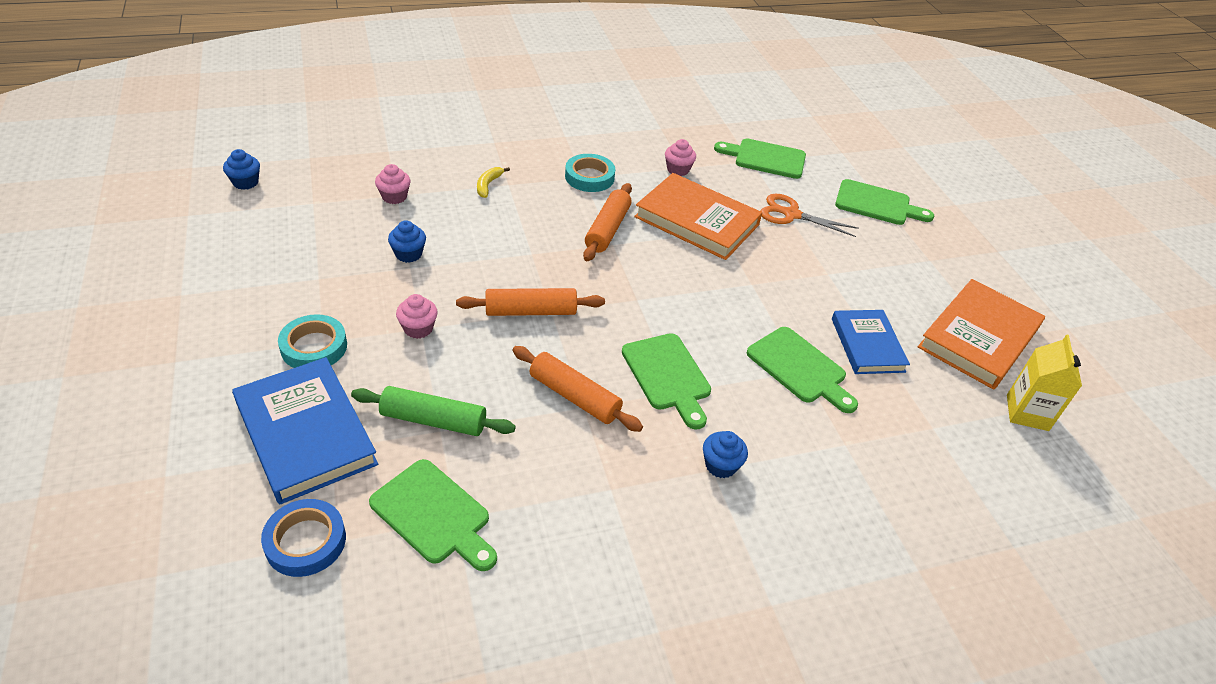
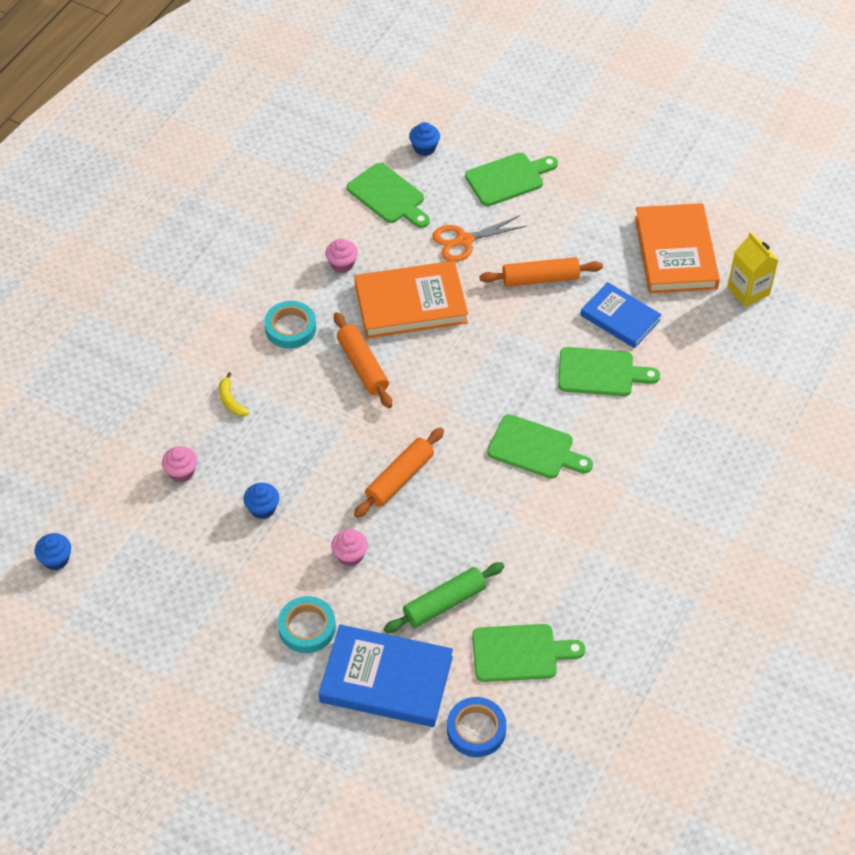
camera: 40 degrees left, 10 degrees up
(574, 396) = (501, 513): orange rolling pin -> orange rolling pin (540, 279)
(720, 465) = (628, 481): blue cupcake -> blue cupcake (424, 148)
(765, 158) = (388, 196): green cutting board -> green cutting board turned 105 degrees counterclockwise

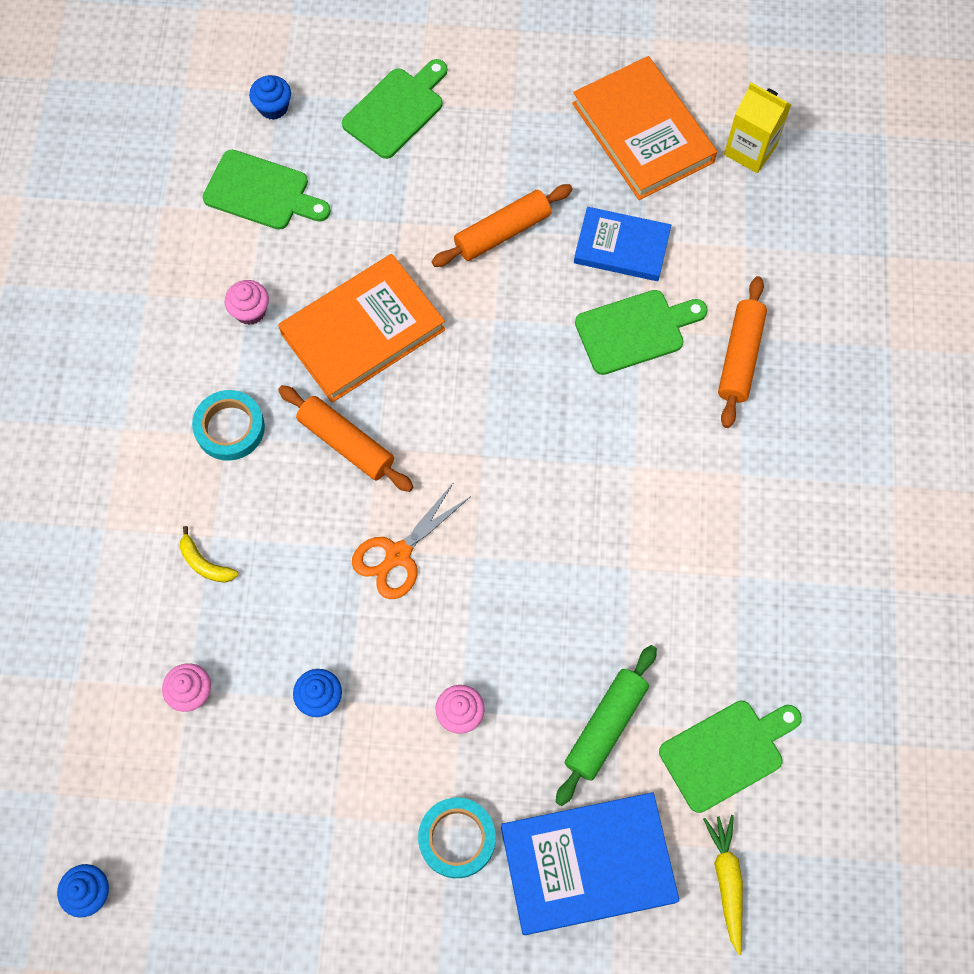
camera: 25 degrees left, 15 degrees up
(399, 478) = (468, 579): orange rolling pin -> orange rolling pin (740, 357)
(464, 240) = (385, 217): orange scissors -> orange scissors (398, 554)
(476, 729) = (726, 881): blue tape -> yellow carrot
(535, 449) = (609, 467): green cutting board -> none

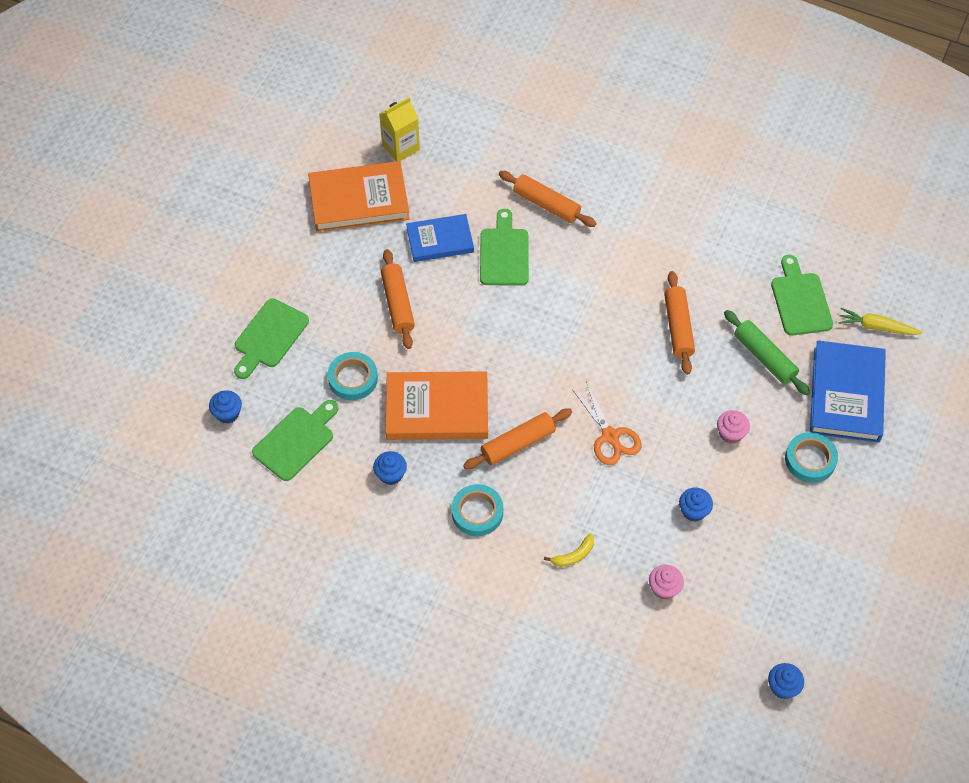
camera: 70 degrees left, 10 degrees down
(250, 311) = (390, 474): pink cupcake -> blue cupcake
(362, 331) = (437, 409): orange book -> orange book turned 75 degrees counterclockwise
(371, 221) = (353, 379): none -> turquoise tape
(396, 110) = (269, 337): green cutting board -> green cutting board turned 120 degrees counterclockwise
(608, 592) = (678, 327): none -> orange rolling pin
(621, 247) = (440, 240): blue book -> blue book turned 45 degrees clockwise

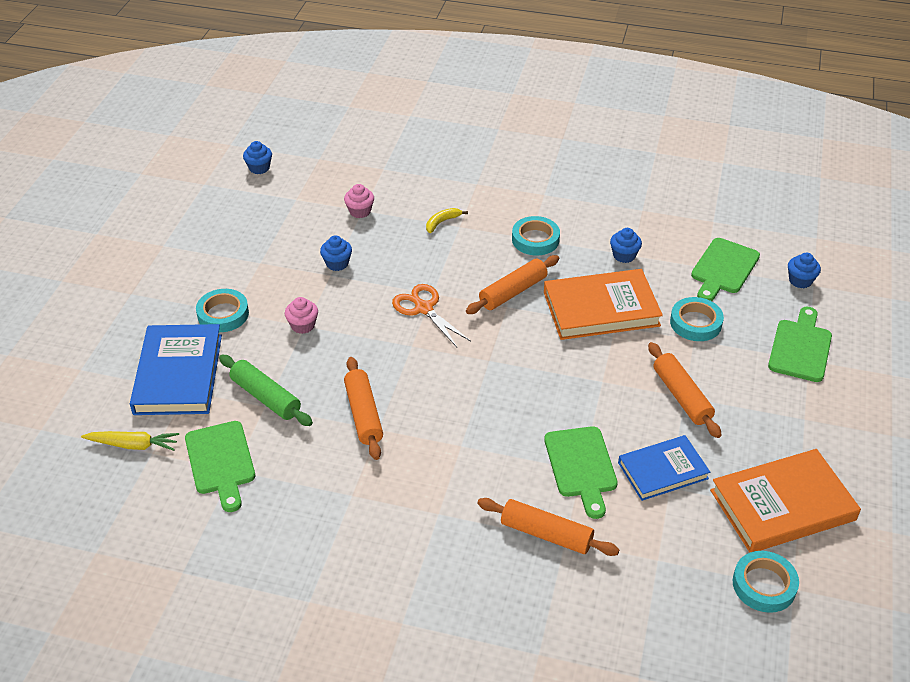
camera: 170 degrees right, 15 degrees down
(401, 147) = (764, 585): yellow carton -> turquoise tape

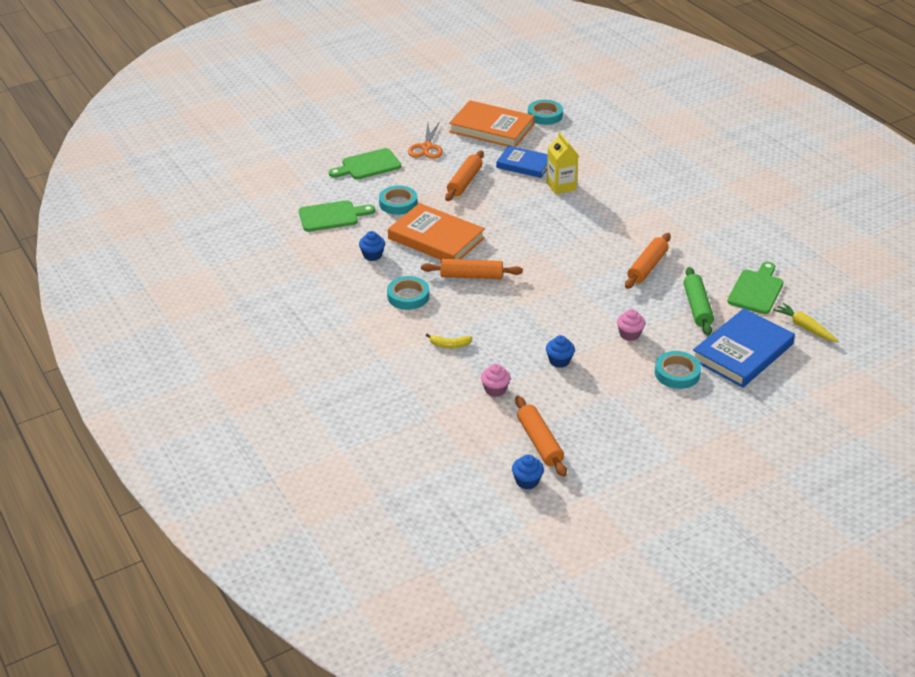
camera: 135 degrees left, 5 degrees down
(424, 308) = (539, 299): orange scissors -> orange scissors (426, 147)
(546, 534) = (615, 175): orange rolling pin -> orange rolling pin (539, 442)
(581, 466) = (561, 186): green cutting board -> yellow carton
(800, 281) = (305, 188): blue cupcake -> none

